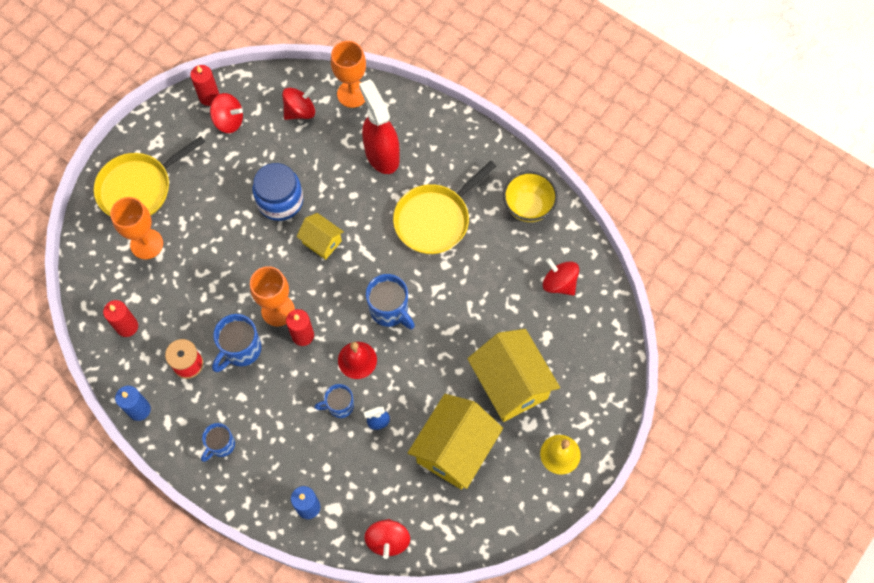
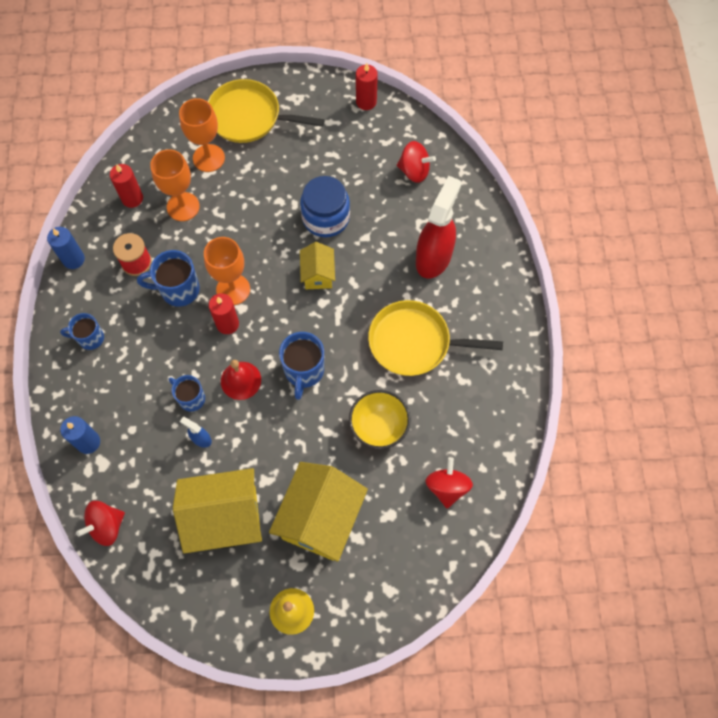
camera: 50 degrees right, 0 degrees up
(229, 121) = (359, 130): red spinning top -> none
(352, 94) = (465, 195): orange goblet -> orange goblet (183, 206)
(528, 207) = (493, 406): yellow bowl -> yellow bowl (379, 427)

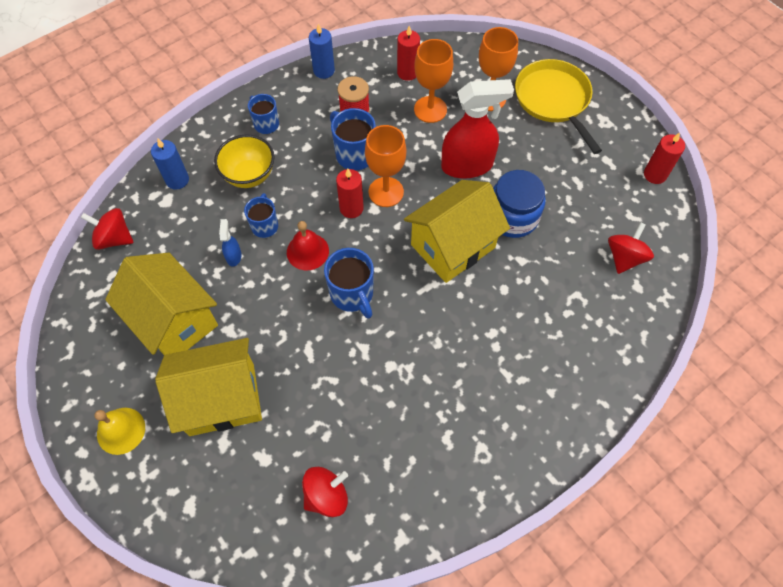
camera: 55 degrees right, 5 degrees down
(304, 371) = (352, 294): blue mug -> blue mug turned 90 degrees counterclockwise
(318, 274) = (453, 246): yellow house -> yellow house, size x1.91
(379, 427) = (344, 392): yellow bowl -> yellow bowl (249, 175)
(413, 342) = (451, 369): yellow pan -> none
(414, 171) = (624, 257): red spinning top -> red spinning top turned 135 degrees counterclockwise
(433, 257) = (552, 331): red spray bottle -> red spray bottle (467, 165)

